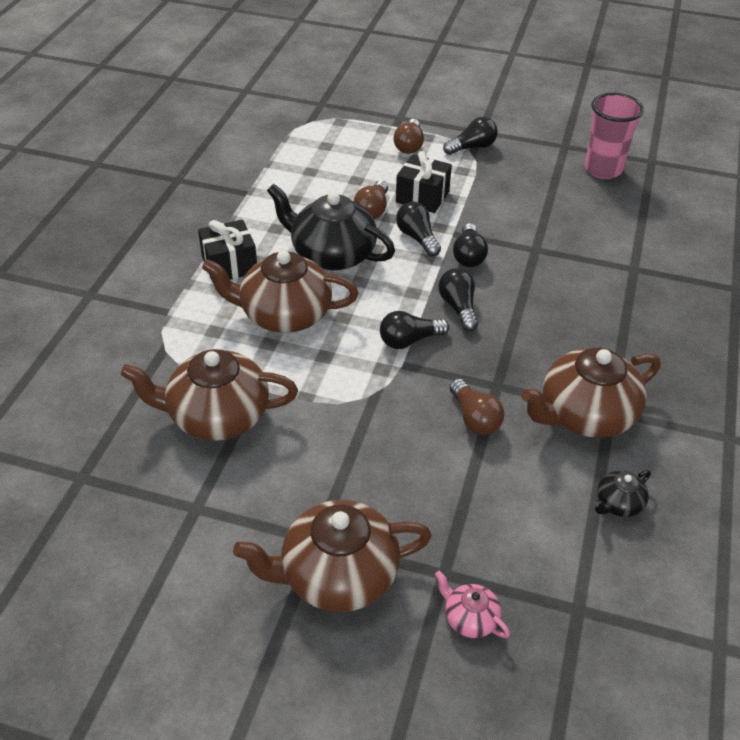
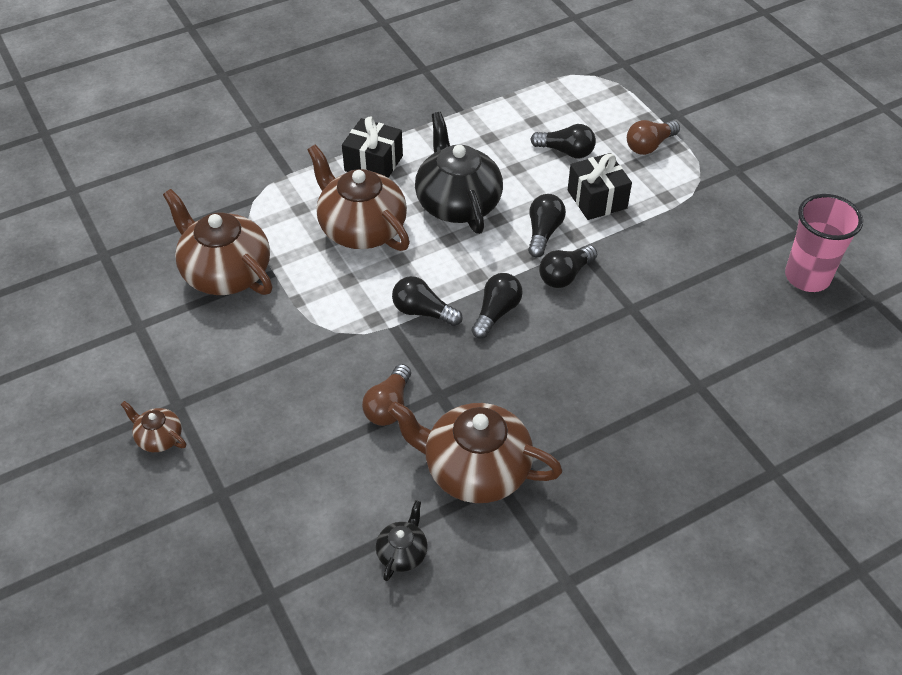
camera: 45 degrees right, 5 degrees up
(337, 575) = (159, 437): brown teapot -> brown teapot, size x0.46
(372, 210) = (539, 185): brown light bulb -> none
(470, 618) = (197, 536): pink teapot -> none
(472, 147) = (706, 180): black light bulb -> black light bulb (566, 151)
(618, 503) = (402, 552): black teapot -> black teapot turned 105 degrees clockwise

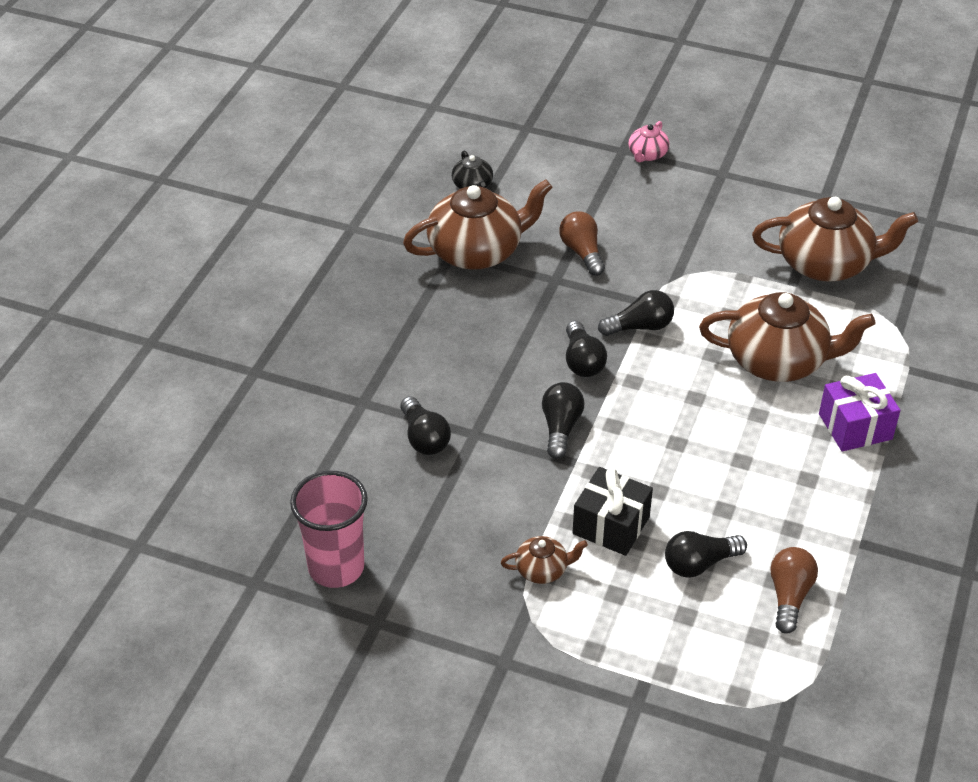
camera: 140 degrees right, 5 degrees down
(159, 437) = (704, 152): brown teapot -> brown teapot (542, 570)
(207, 472) = (647, 154): none -> pink teapot
(373, 163) = (855, 426): black gift -> purple gift
(458, 203) = (731, 436): black teapot -> none
(543, 232) = (622, 457): black light bulb -> black light bulb (424, 438)
(649, 145) = (624, 632): brown light bulb -> brown light bulb (789, 596)

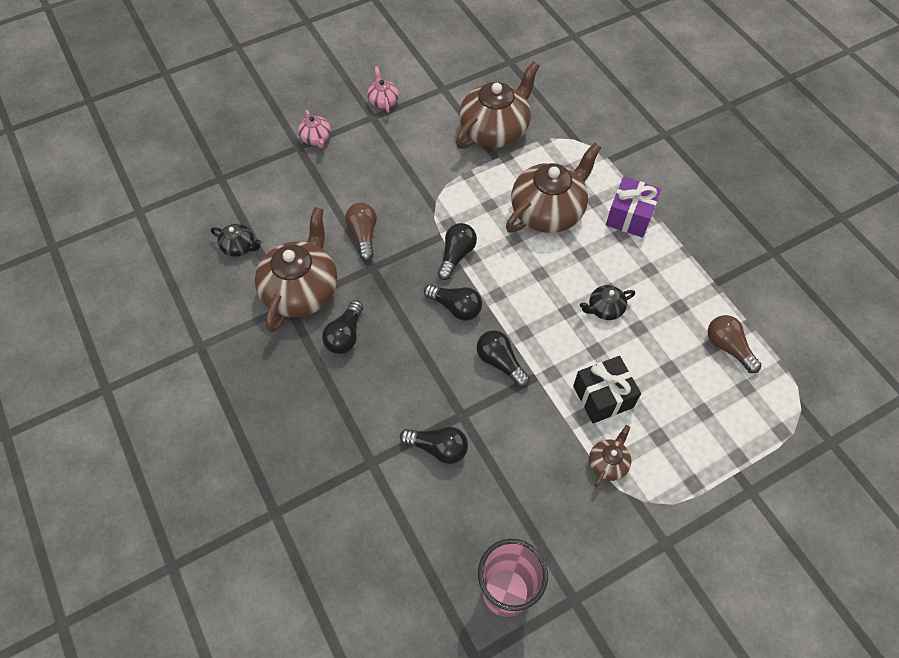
camera: 50 degrees left, 15 degrees up
(582, 252) = (363, 235): brown light bulb -> brown light bulb turned 60 degrees clockwise
(699, 564) = (669, 373): black light bulb -> black light bulb (345, 335)
(715, 470) = (604, 309): none -> black teapot
(751, 168) = (383, 101): none -> pink teapot

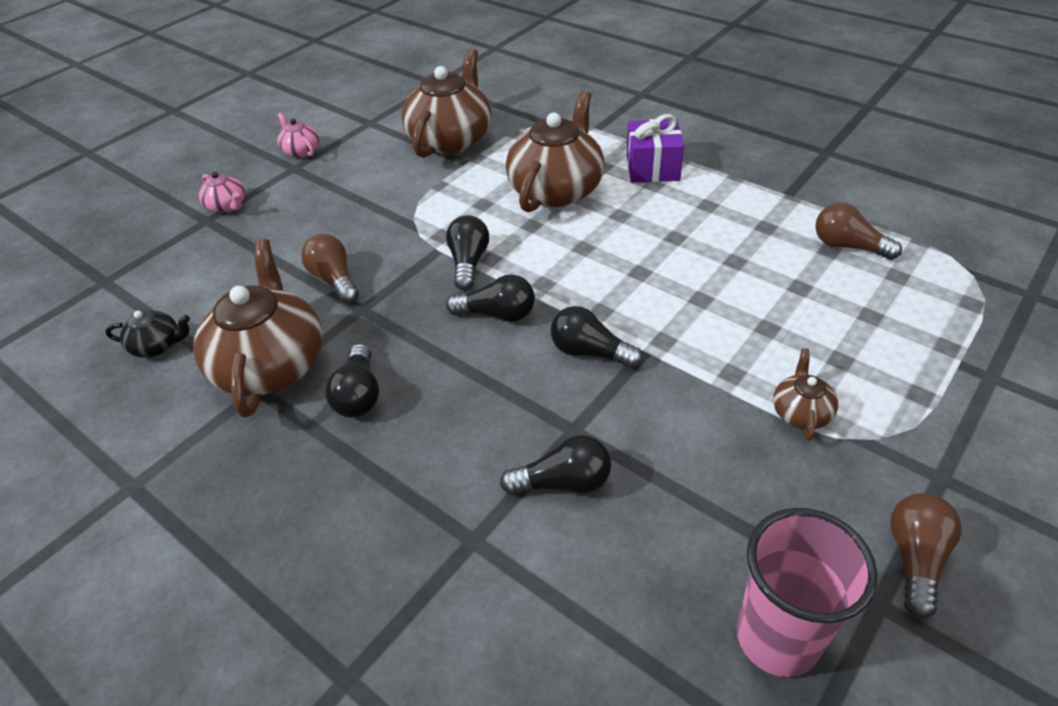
camera: 20 degrees left, 15 degrees down
(603, 396) = (742, 343): black gift -> none
(604, 309) = (683, 256): black teapot -> none
(613, 584) = (915, 559): none -> brown light bulb

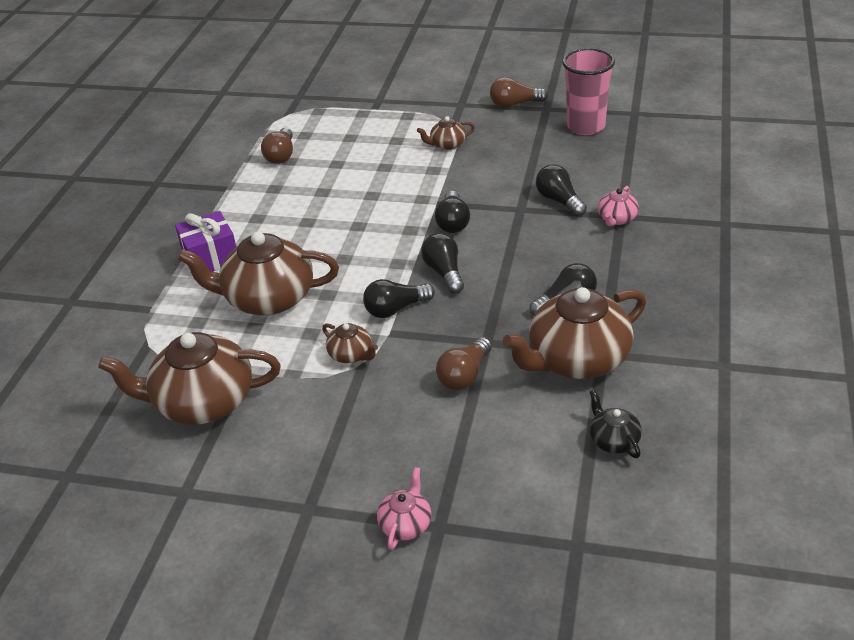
camera: 115 degrees left, 5 degrees down
(301, 151) = (270, 523): pink teapot -> pink teapot (617, 219)
(431, 221) = (351, 355): none -> brown teapot

